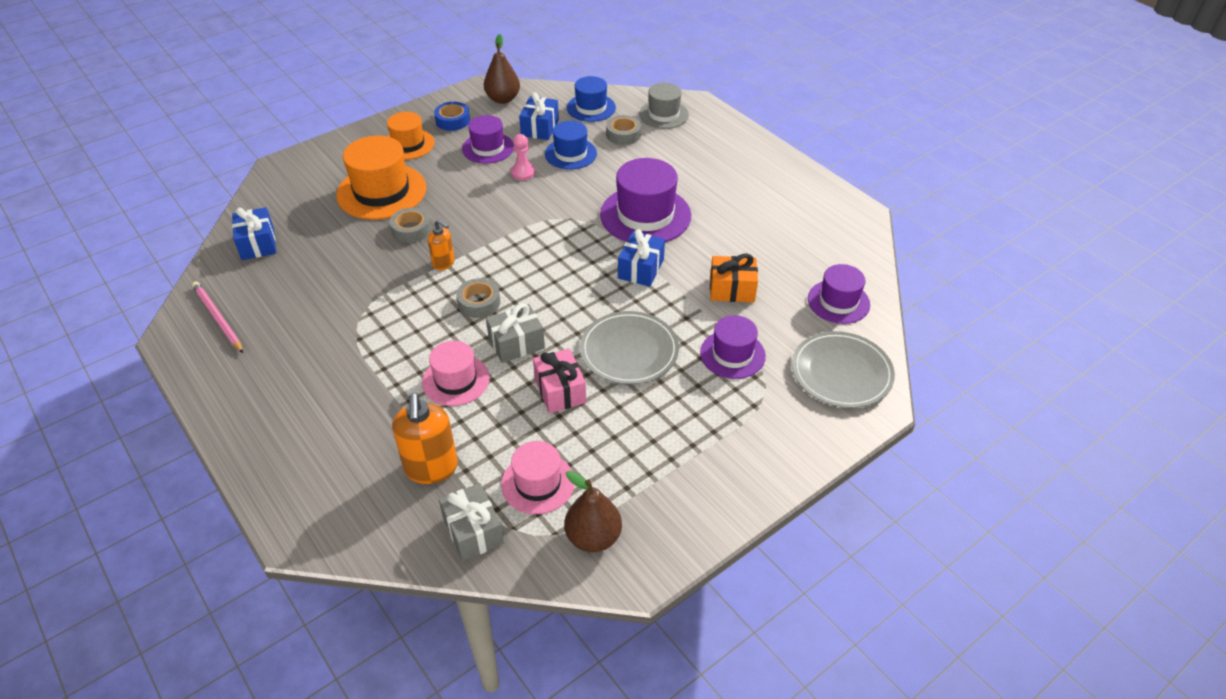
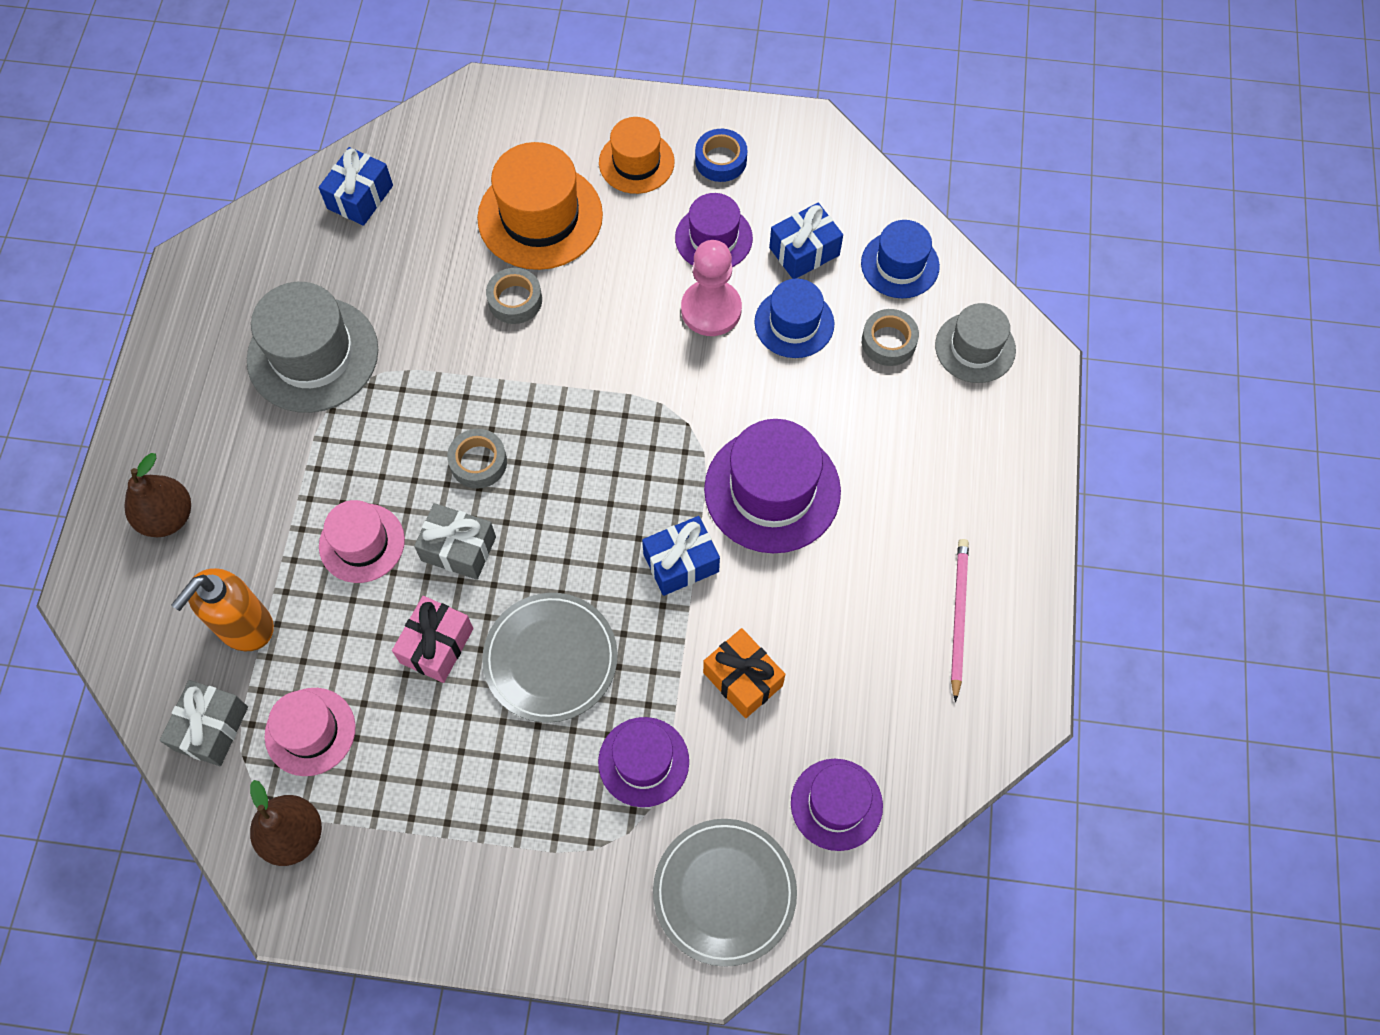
camera: 45 degrees right, 20 degrees up
(218, 318) = (242, 273): pink pencil -> pink pencil (958, 616)
(315, 323) = (313, 355): none -> grey hat
(444, 263) = (499, 377): orange soap dispenser -> none
(503, 99) = (813, 167): brown pear -> brown pear (167, 517)
(523, 172) = (711, 309): pink pawn -> pink pawn, size x1.66

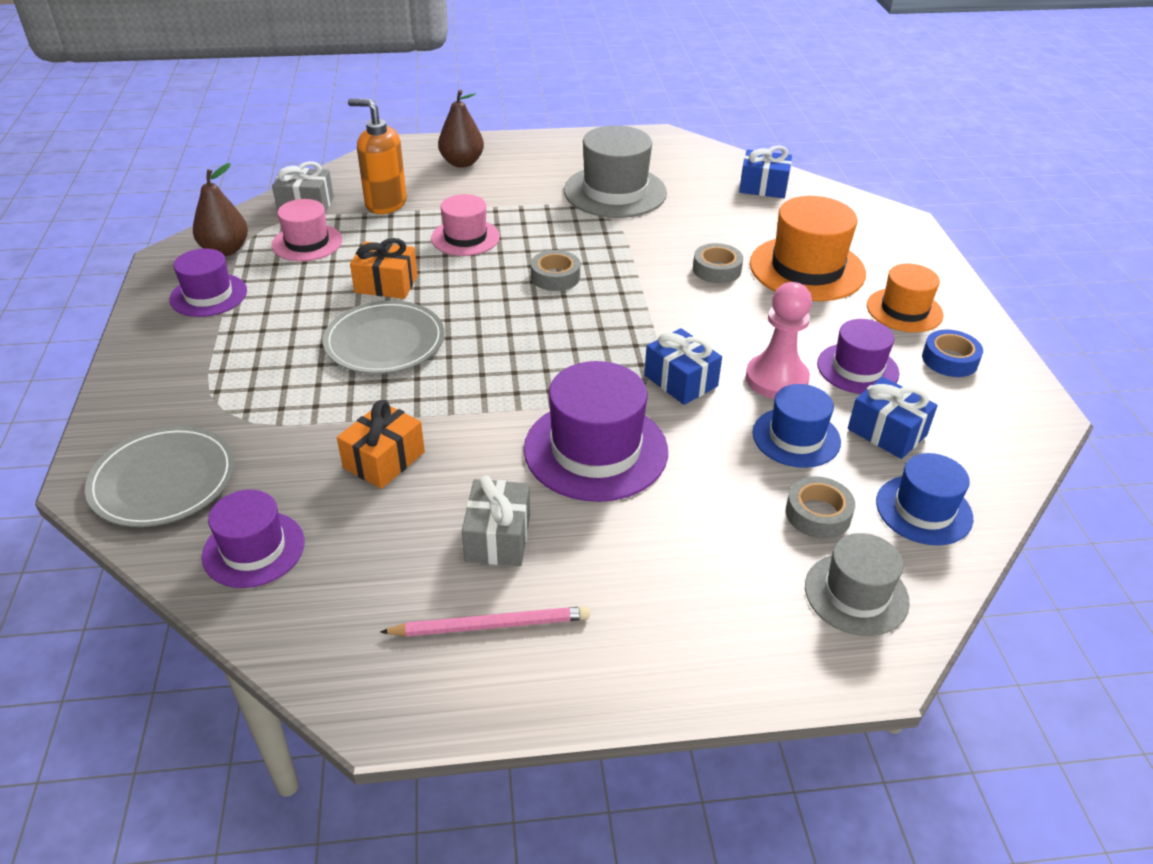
camera: 75 degrees right, 25 degrees down
(436, 645) = (386, 284): pink gift -> orange gift
(458, 549) = (474, 280): grey gift -> grey gift (498, 537)
(643, 761) = (293, 409): purple hat -> purple hat (208, 295)
(681, 563) = (496, 401): blue gift -> blue gift (680, 381)

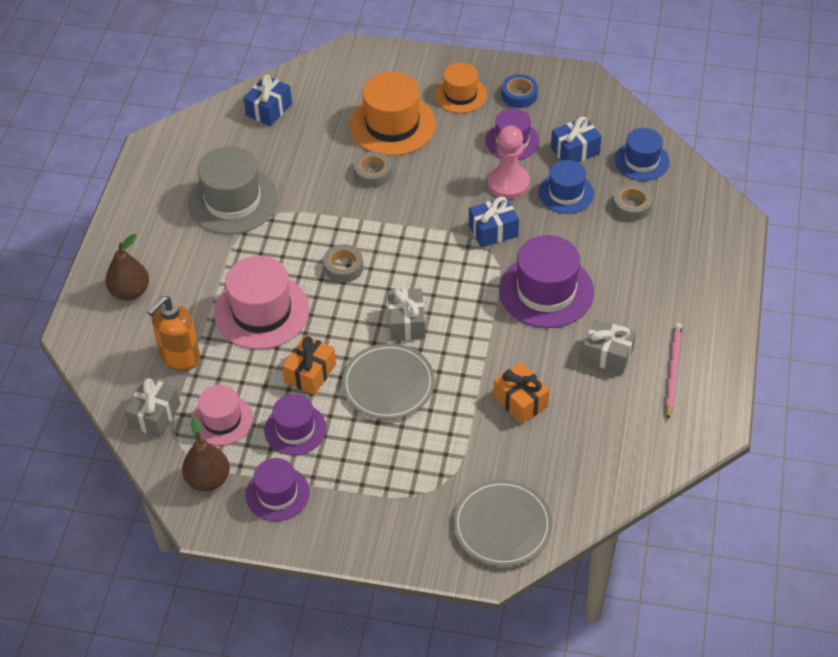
camera: 70 degrees left, 10 degrees up
(254, 549) = (582, 477): purple hat -> purple hat (295, 429)
(465, 237) = (261, 311): pink hat -> pink hat, size x1.62
(487, 338) = (406, 323): none -> grey gift
(856, 594) = (692, 212): grey hat -> none

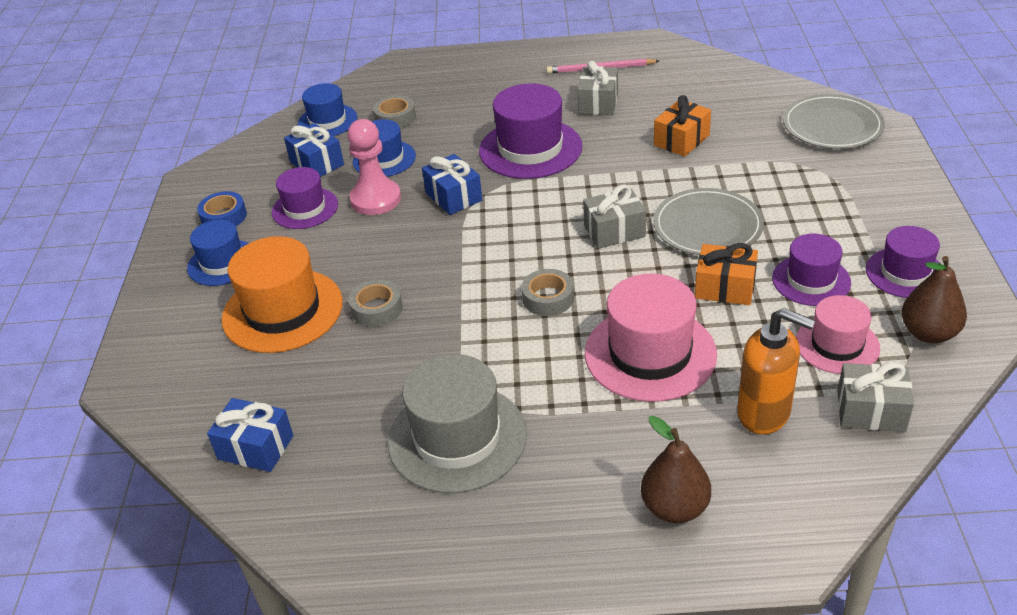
camera: 100 degrees left, 10 degrees down
(460, 94) = (222, 263): orange hat -> blue hat

